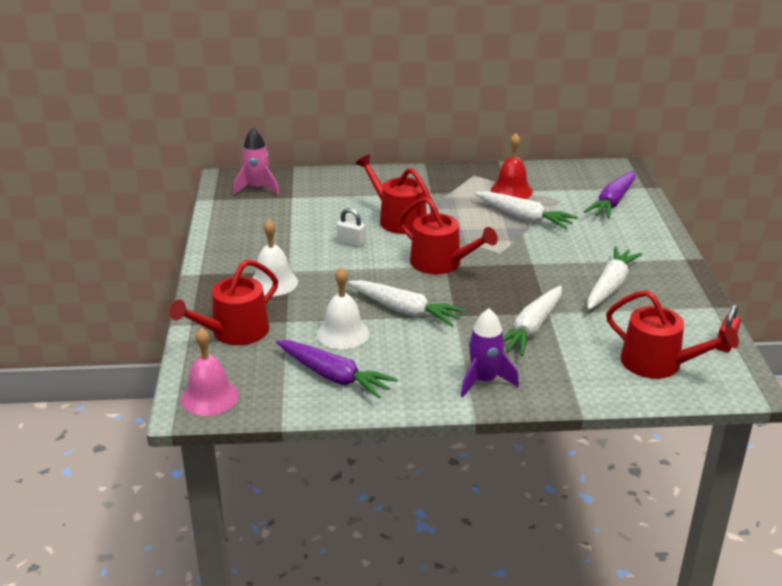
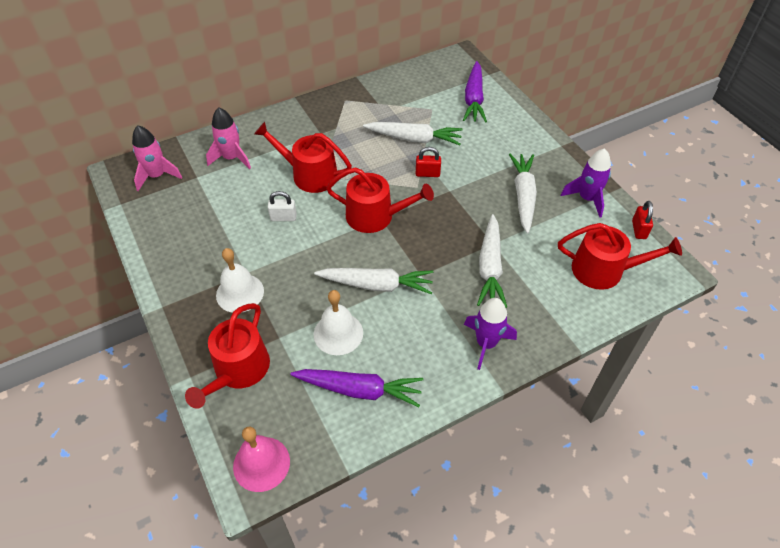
camera: 25 degrees left, 20 degrees up
(333, 191) = (231, 158): none -> pink rocket
(511, 190) = (386, 109): red bell -> none
(518, 246) = (427, 173): none -> red padlock
(682, 305) = (587, 198): none -> purple rocket

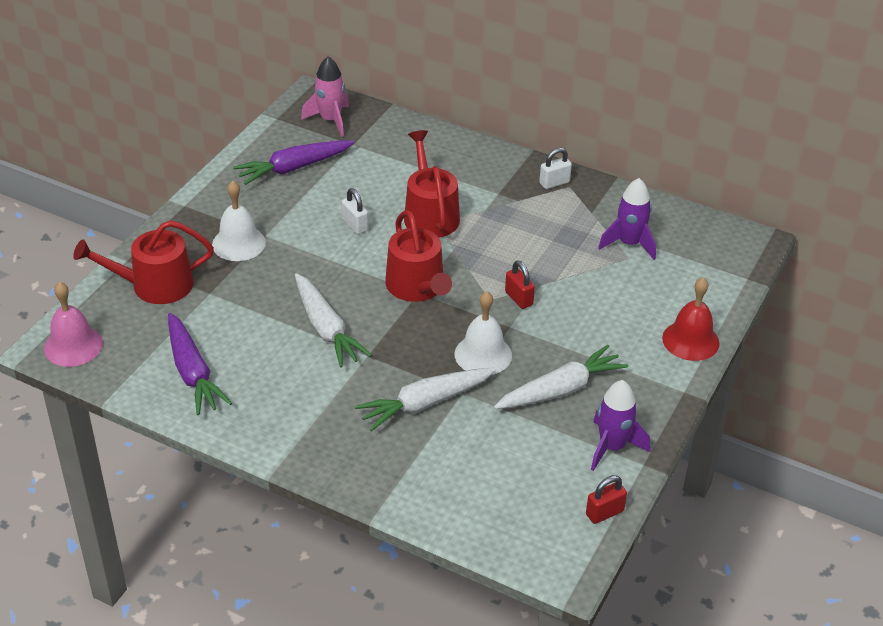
camera: 55 degrees right, 10 degrees down
(231, 158) = (400, 153): pink rocket -> none
(335, 104) = (554, 183): none -> white padlock
(338, 333) = (245, 329): white bell -> white bell (483, 354)
(414, 139) = (563, 265): white carrot -> none
(474, 98) = (686, 284): purple carrot -> purple carrot (294, 168)
(486, 343) = (319, 440): purple rocket -> purple rocket (629, 244)
(522, 121) = (690, 340): none -> red bell
(604, 270) = (507, 502): red watering can -> none

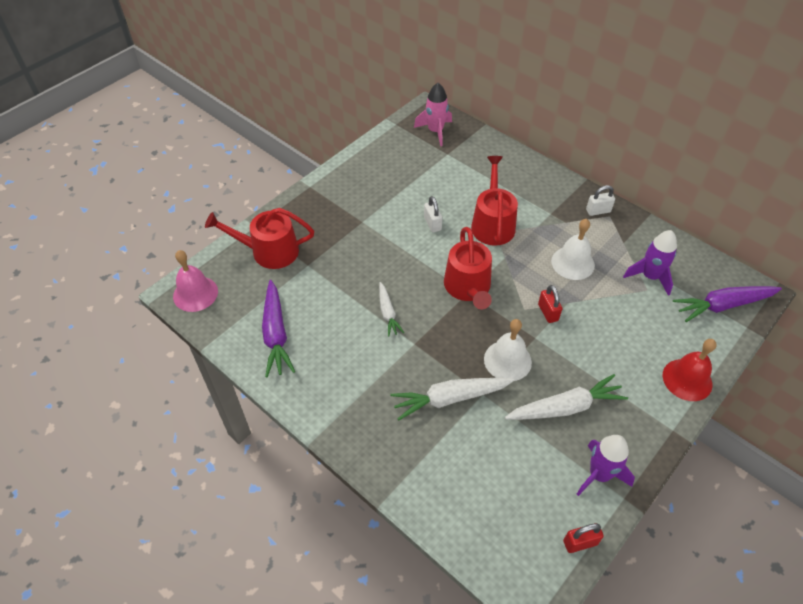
camera: 15 degrees right, 10 degrees up
(239, 243) = (341, 225): white bell -> white bell (572, 263)
(294, 168) = (398, 167): purple carrot -> purple carrot (723, 305)
(326, 328) = (388, 313): white carrot -> white carrot, size x0.59

